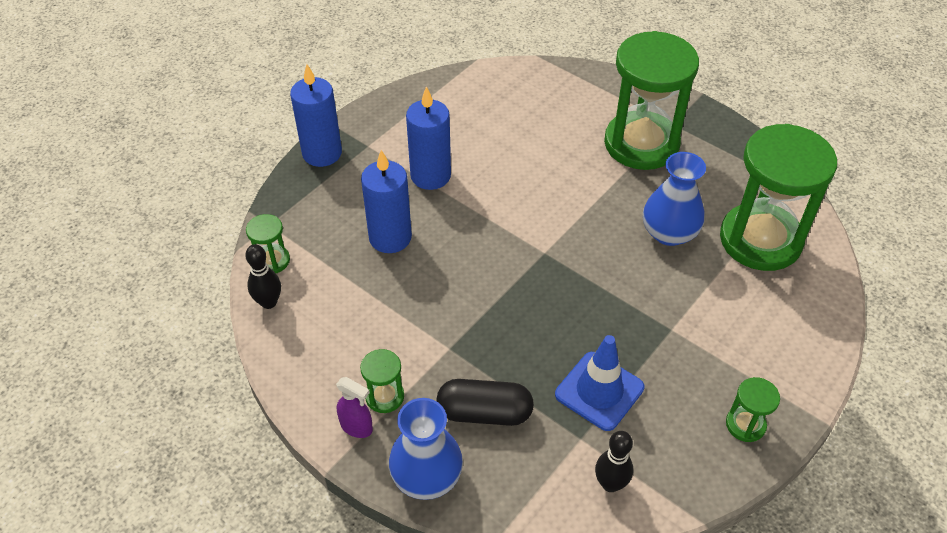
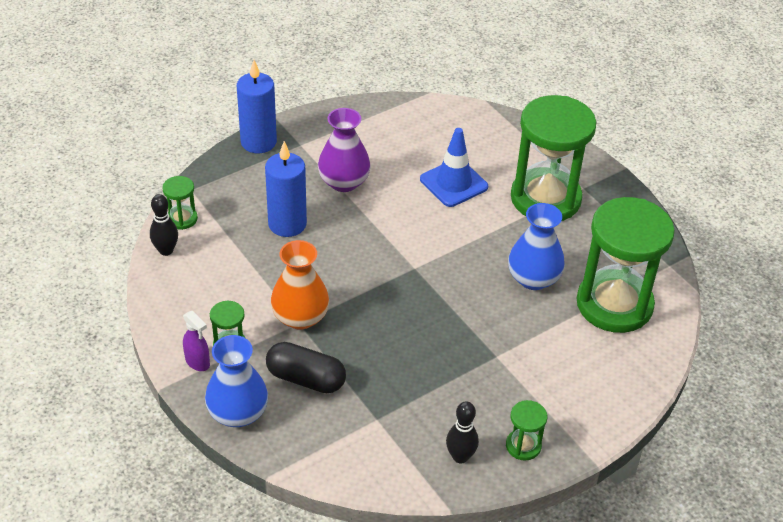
camera: 15 degrees right, 5 degrees down
(430, 176) = (344, 182): blue candle -> purple vase
(448, 341) = (300, 317): none -> orange vase
(599, 391) = (410, 387): blue traffic cone -> blue traffic cone (453, 183)
(610, 484) = (385, 459): black bowling pin -> black bowling pin (460, 457)

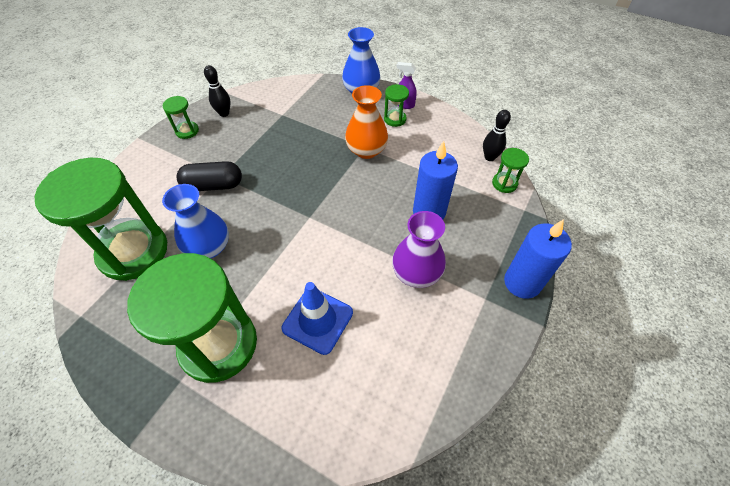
camera: 155 degrees right, 10 degrees up
(306, 378) = (337, 119): black capsule -> black capsule (213, 185)

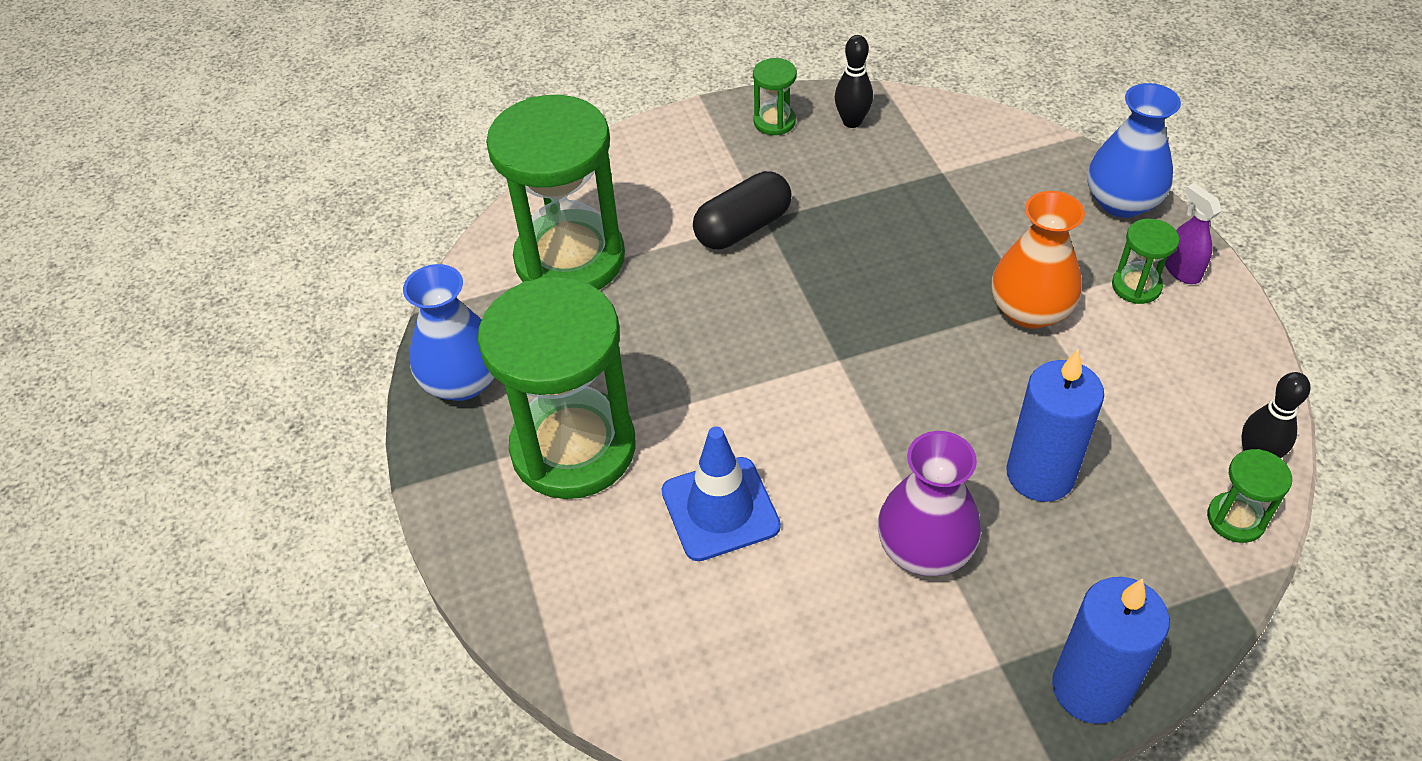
camera: 45 degrees right, 5 degrees down
(209, 247) = (664, 313): blue vase -> blue vase (463, 381)
(213, 185) = (743, 228): black capsule -> black capsule turned 75 degrees counterclockwise

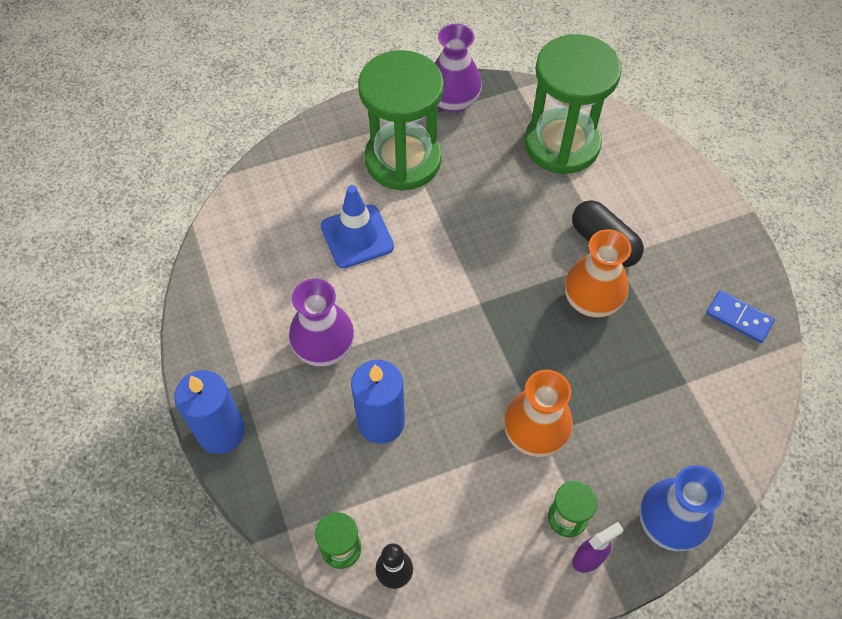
camera: 85 degrees right, 10 degrees up
(463, 381) = (453, 101): blue vase -> purple vase
(774, 122) = (728, 262): green hourglass -> none
(831, 245) = (591, 300): none -> orange vase
(852, 122) = (739, 318): black bowling pin -> blue domino

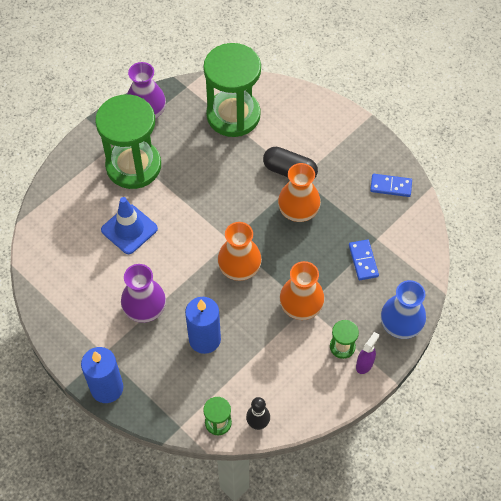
camera: 25 degrees left, 0 degrees up
(475, 344) = (239, 268): none -> orange vase
(653, 406) = (363, 261): none -> blue domino

